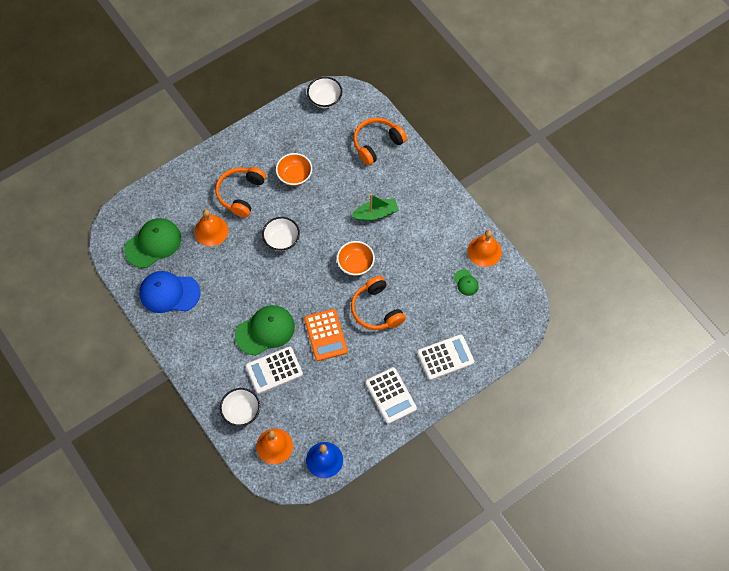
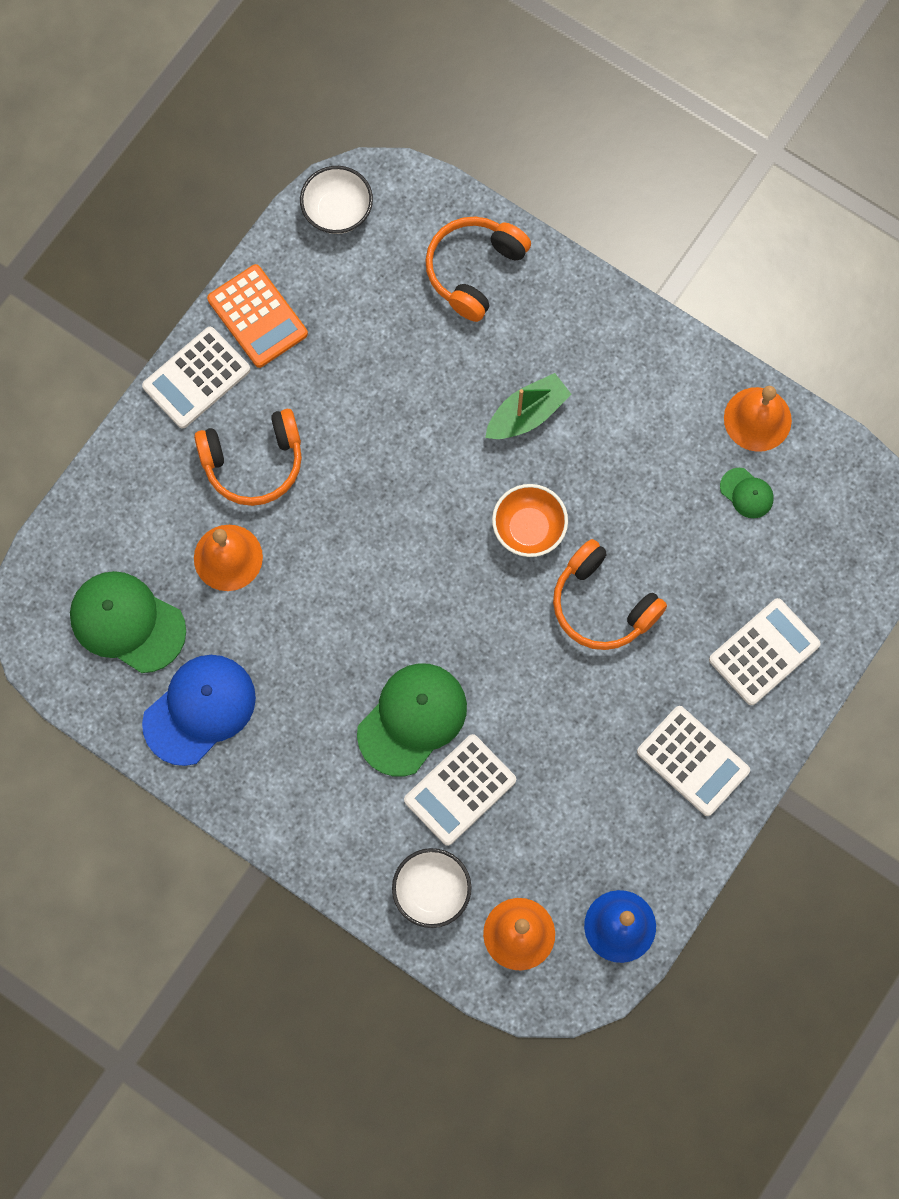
camera: 20 degrees left, 10 degrees up
(153, 243) = (127, 622): green cap -> green cap turned 90 degrees counterclockwise
(169, 293) = (200, 710): blue cap -> blue cap turned 150 degrees clockwise
(230, 149) = (196, 378): none -> white calculator
(240, 194) = (254, 463): orange headphones -> orange headphones turned 105 degrees counterclockwise
(282, 240) = (370, 528): white bowl -> none
(294, 176) = (342, 390): orange bowl -> none
(325, 335) = (528, 687): orange calculator -> orange calculator (257, 316)

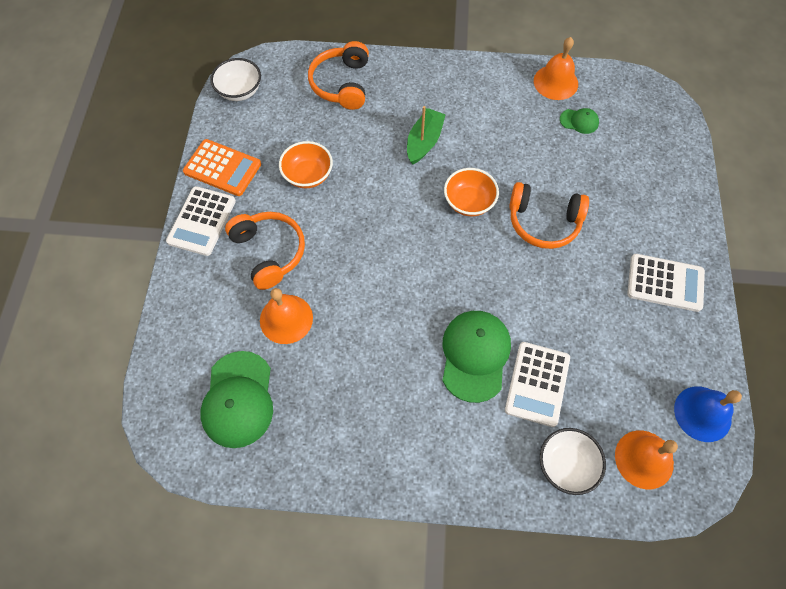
camera: 30 degrees left, 10 degrees down
(127, 622) = (238, 399): green cap -> green cap turned 90 degrees counterclockwise
(200, 710) = (325, 431): blue cap -> none
(254, 463) = (269, 252): orange headphones -> orange headphones turned 75 degrees counterclockwise
(355, 383) = (308, 175): none -> orange bowl
(764, 652) = (655, 199): white calculator -> none

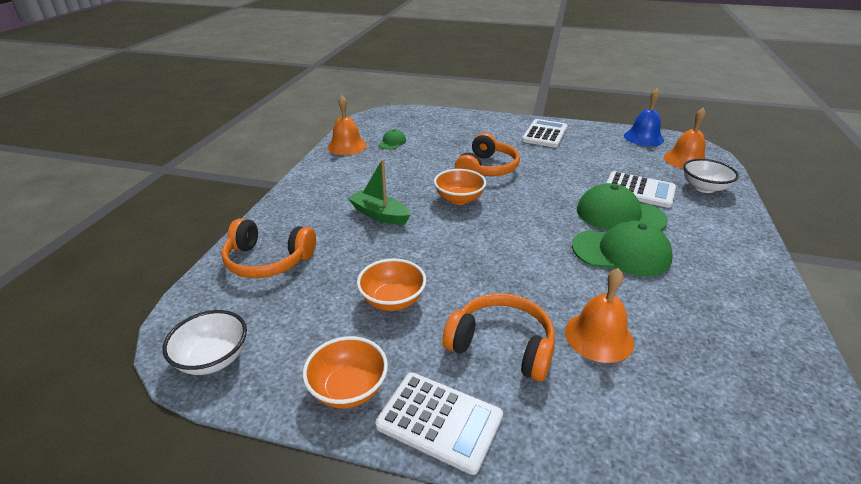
camera: 80 degrees left, 30 degrees down
(222, 168) = (348, 389): orange calculator -> orange bowl
(238, 399) = (723, 392): green cap -> green cap (621, 252)
(269, 252) = (502, 345): orange headphones -> orange headphones turned 45 degrees clockwise

